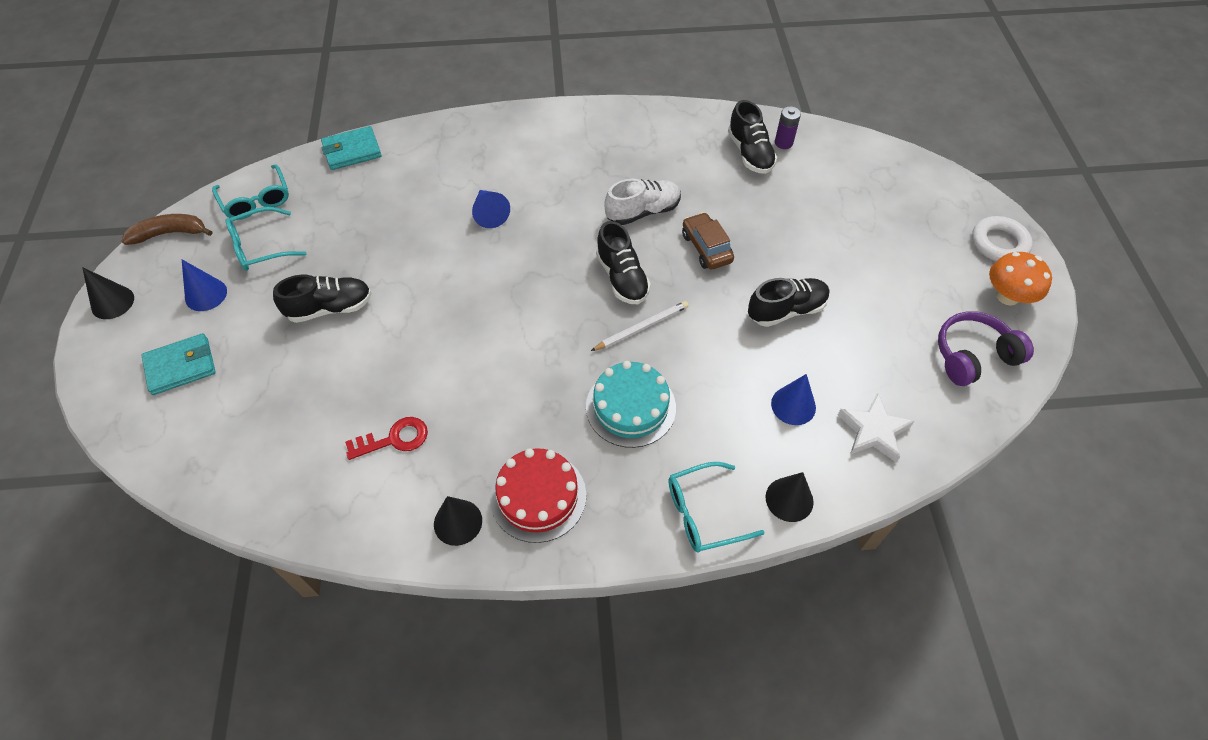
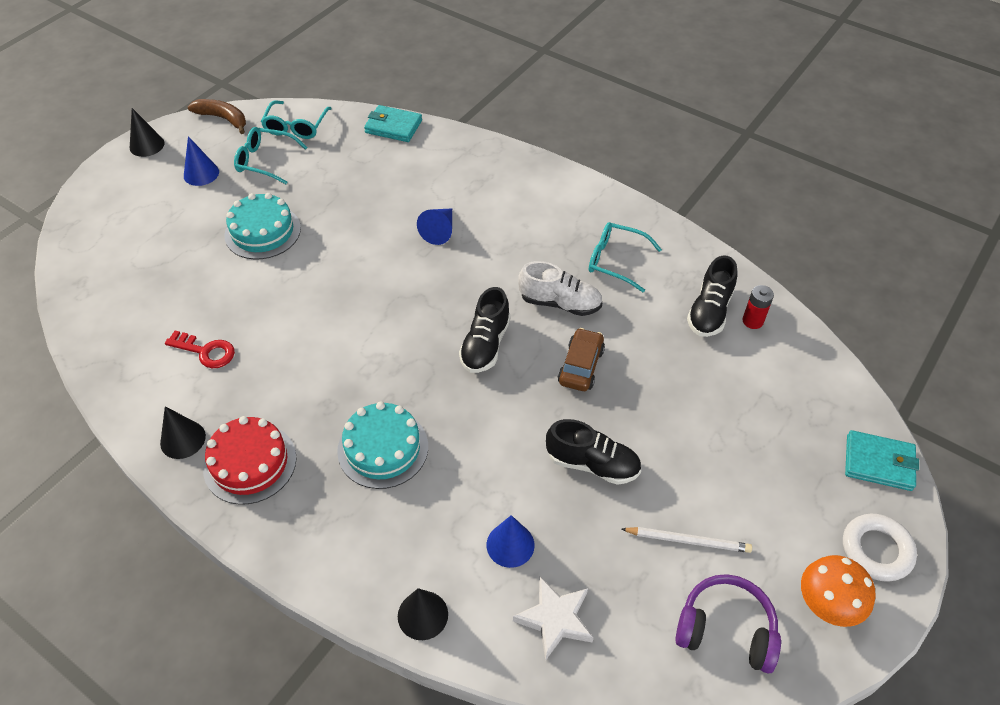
camera: 40 degrees right, 5 degrees down
(181, 366) = (140, 212): turquoise wallet -> turquoise wallet (878, 463)
(330, 308) = (262, 232): black shoe -> turquoise cake
(641, 327) = (458, 394): white pencil -> white pencil (688, 540)
(702, 513) = (346, 570): turquoise glasses -> turquoise glasses (615, 260)
(783, 143) = (752, 321): purple battery -> red battery

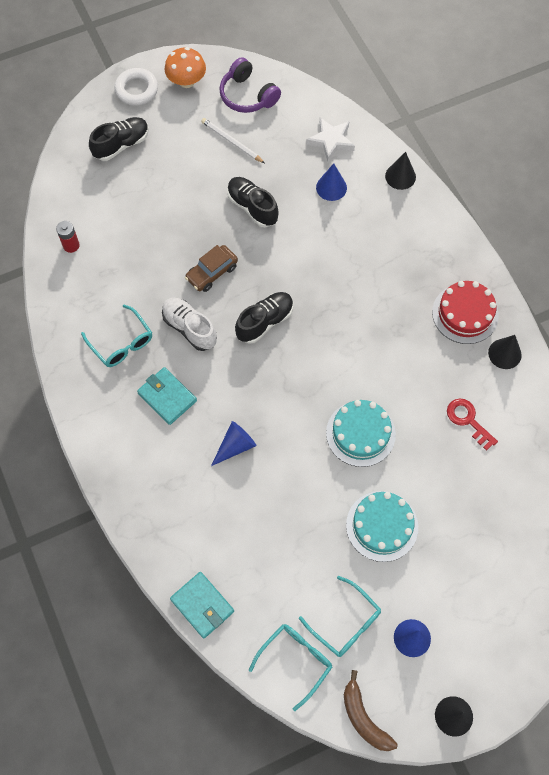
camera: 150 degrees left, 15 degrees up
(383, 448) = (375, 281): turquoise cake -> turquoise cake (360, 433)
(709, 311) = (92, 267): black shoe -> black shoe (121, 145)
(878, 463) = (88, 126): turquoise wallet -> turquoise wallet (167, 397)

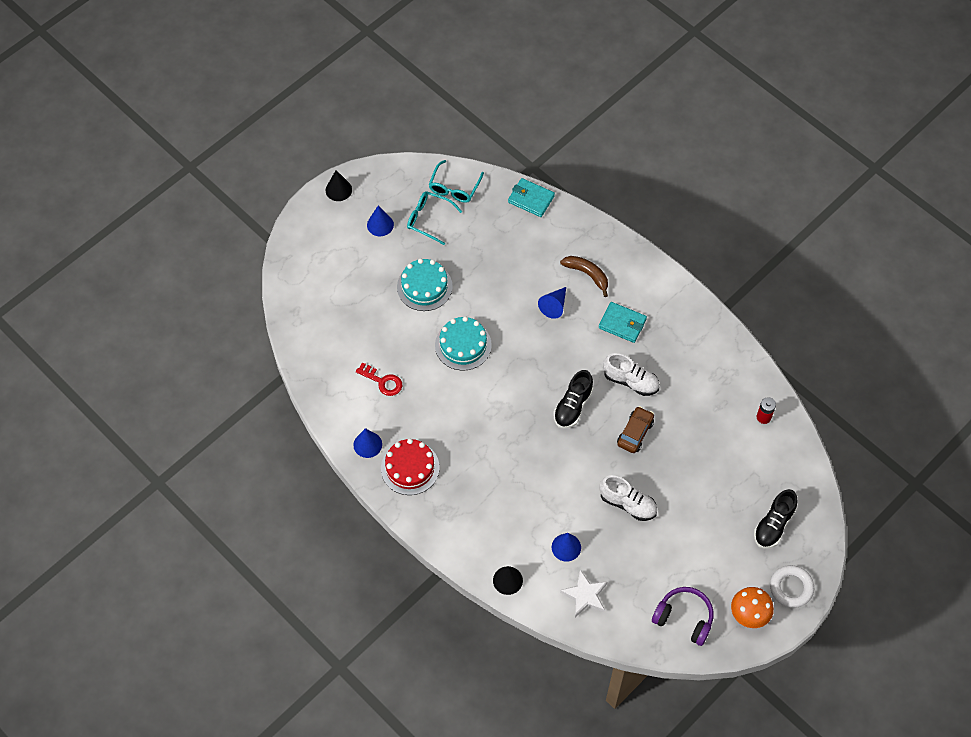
camera: 160 degrees right, 5 degrees down
(122, 343) = (678, 352): turquoise glasses -> none
(231, 142) = (676, 563): white pencil -> none
(252, 207) = (628, 504): black shoe -> white shoe
(363, 718) = (397, 171): brown banana -> brown banana (587, 274)
(504, 353) = (367, 444): black cone -> blue cone

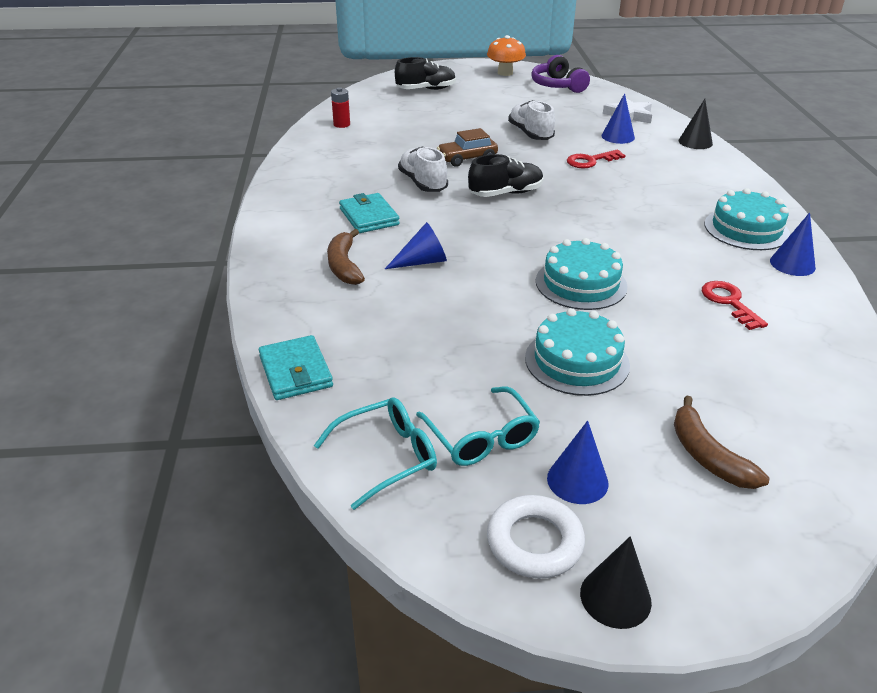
camera: 140 degrees left, 25 degrees down
(341, 269) = (707, 455): none -> brown banana
(410, 468) = (746, 229): red cake -> turquoise cake
(556, 491) = (590, 161): none -> red key
(791, 588) = (458, 70): white ring -> white ring (534, 542)

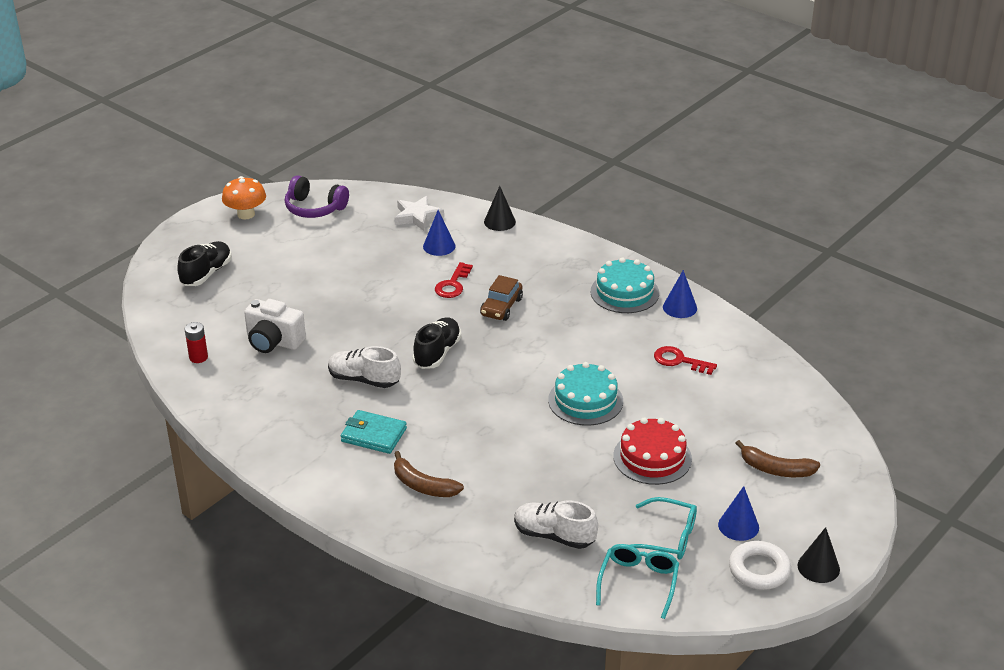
camera: 45 degrees left, 0 degrees up
(296, 371) = (515, 575): turquoise wallet -> none
(402, 137) = (273, 342): none -> white camera
(422, 261) = (468, 448): blue cone -> none
(467, 158) = (360, 335): brown car -> brown car (501, 307)
(530, 134) = (370, 280): white shoe -> white shoe (554, 535)
(576, 361) = (652, 457): turquoise cake -> red cake

